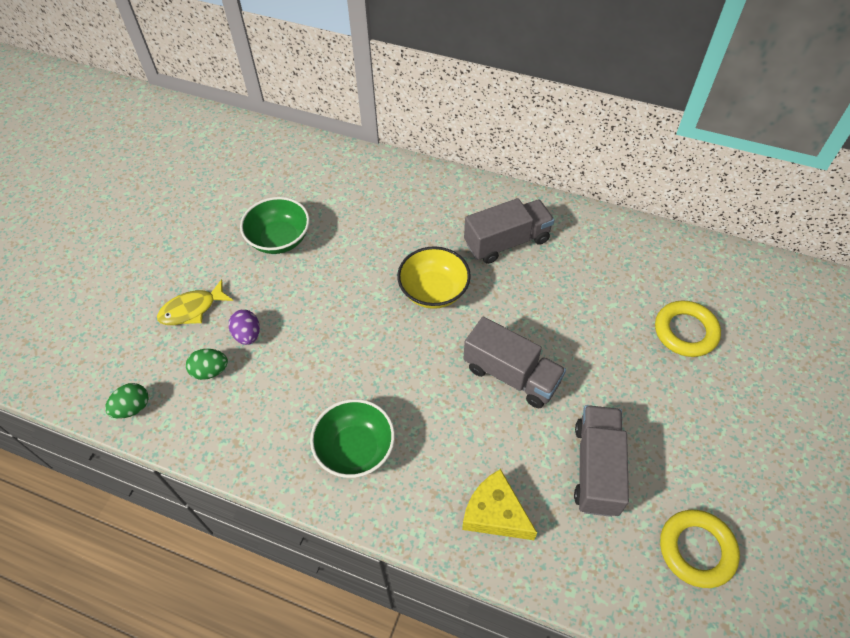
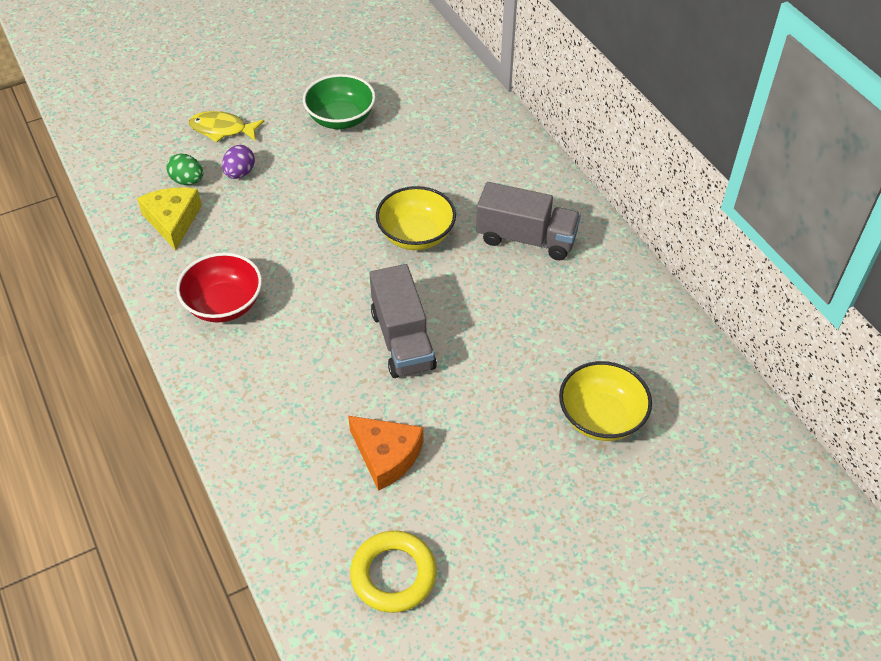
camera: 40 degrees right, 5 degrees down
(133, 408) = (113, 170): green egg -> none
(355, 449) = (224, 304): green bowl -> red bowl
(495, 513) = (270, 423): yellow cheese -> yellow cheese (173, 221)
(596, 468) = (386, 455): grey truck -> orange cheese
(685, 331) = (601, 417): yellow ring -> yellow bowl

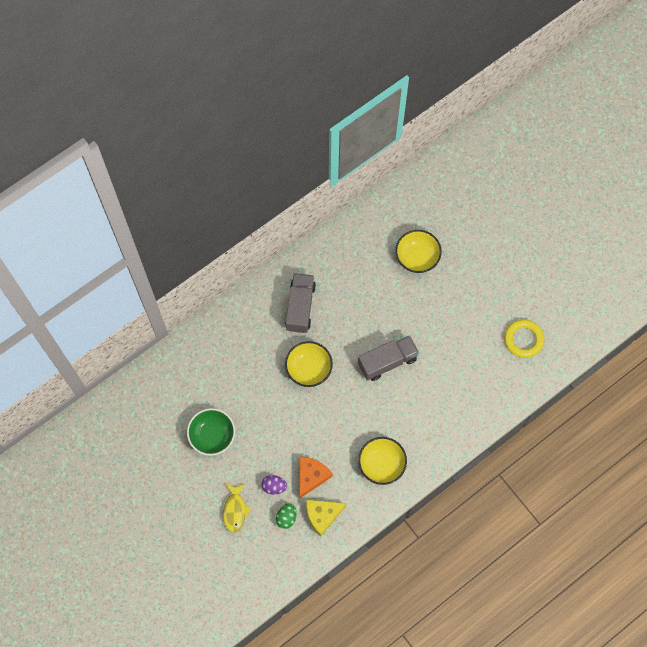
camera: 100 degrees left, 20 degrees up
(224, 304) = (381, 464): red bowl -> yellow bowl
(386, 455) = (461, 355): orange cheese -> orange cheese (311, 476)

